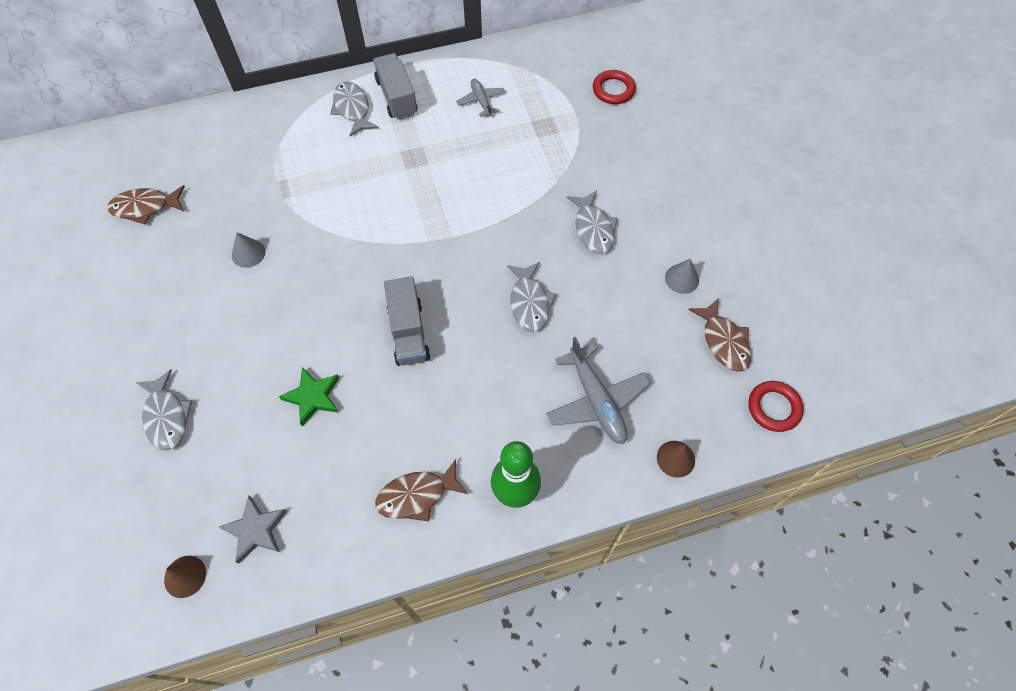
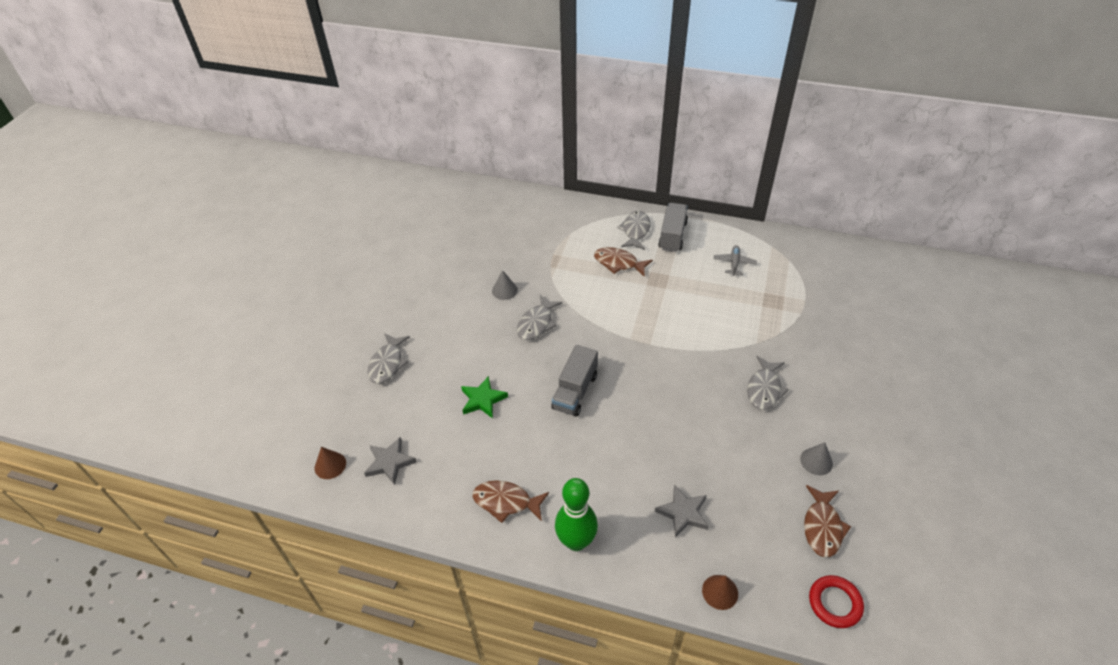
camera: 35 degrees right, 15 degrees down
(145, 207) = (462, 235): brown fish -> brown fish (618, 263)
(529, 302) = (677, 416): grey fish -> grey fish (536, 323)
(596, 401) = (683, 513): grey plane -> grey star
(613, 90) = (848, 298): red ring -> none

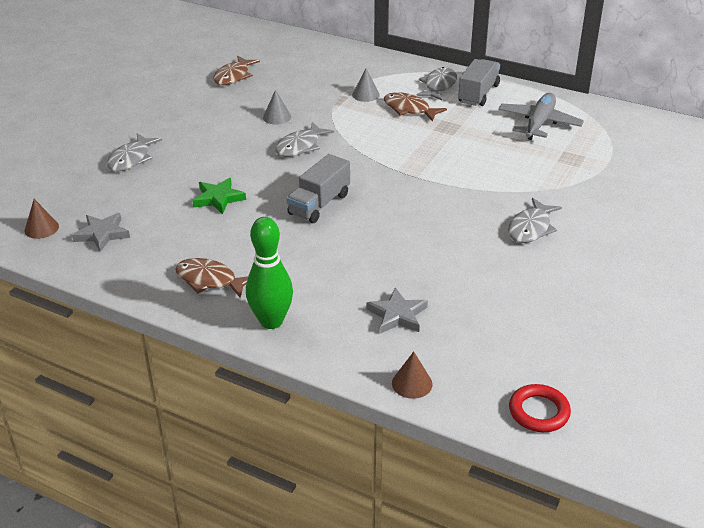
camera: 10 degrees right, 10 degrees down
(734, 263) = (539, 123): grey plane -> grey plane, size x1.75
(816, 461) = (566, 294): grey cone -> grey cone (365, 95)
(822, 527) = (550, 348): brown fish -> brown fish (233, 76)

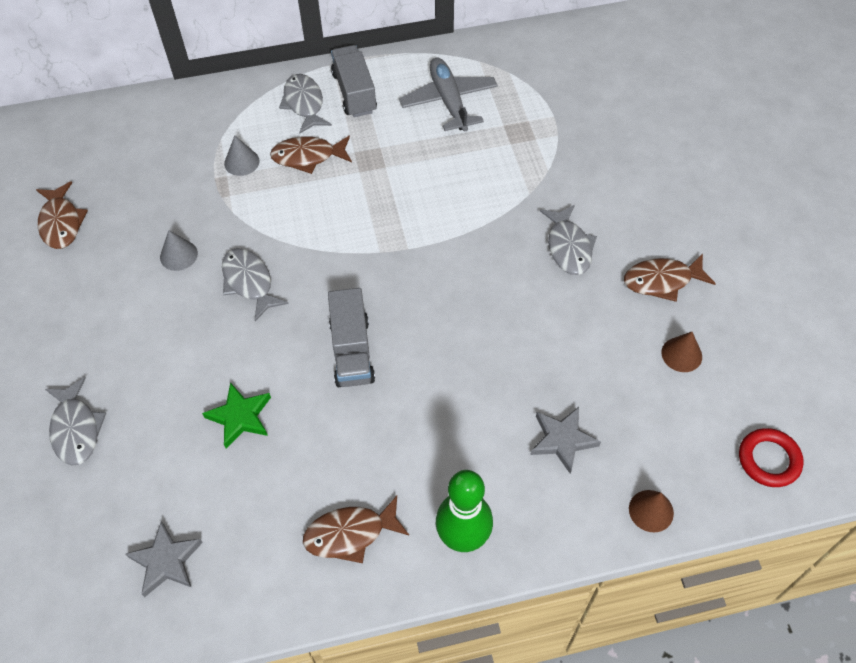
camera: 40 degrees left, 20 degrees up
(41, 228) = (83, 607): brown cone -> brown cone (681, 354)
(300, 146) = (249, 282): grey fish -> grey fish turned 150 degrees clockwise
(581, 278) = (662, 281): none -> brown fish

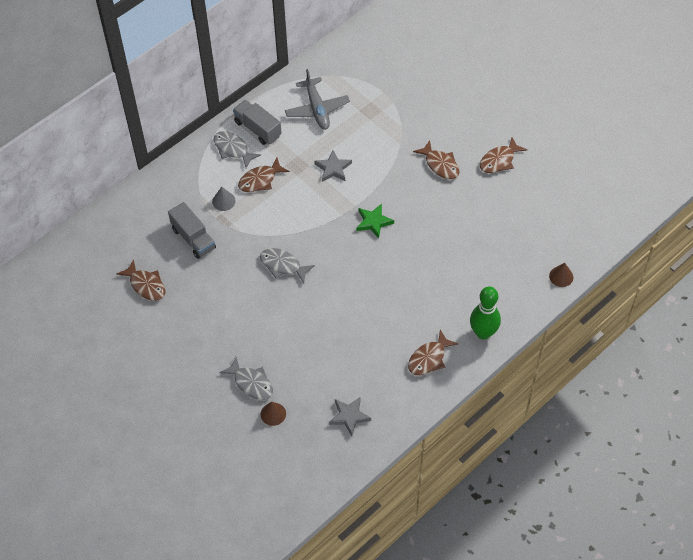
camera: 30 degrees left, 0 degrees up
(178, 255) = (231, 270): grey cone -> none
(240, 417) = (332, 334): green star -> green star (373, 222)
(352, 351) = (366, 274): grey truck -> grey truck (193, 238)
(449, 101) = (317, 109): grey plane -> grey plane turned 150 degrees counterclockwise
(562, 440) = (500, 265): grey star -> grey star (333, 168)
(568, 247) = (440, 165): grey fish -> brown fish
(681, 354) = (531, 194): brown cone -> brown cone (273, 414)
(769, 460) = (600, 226): red ring -> none

